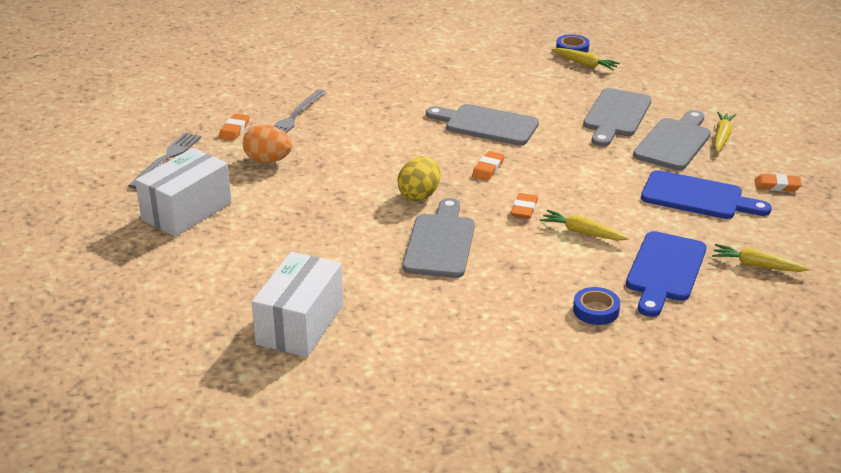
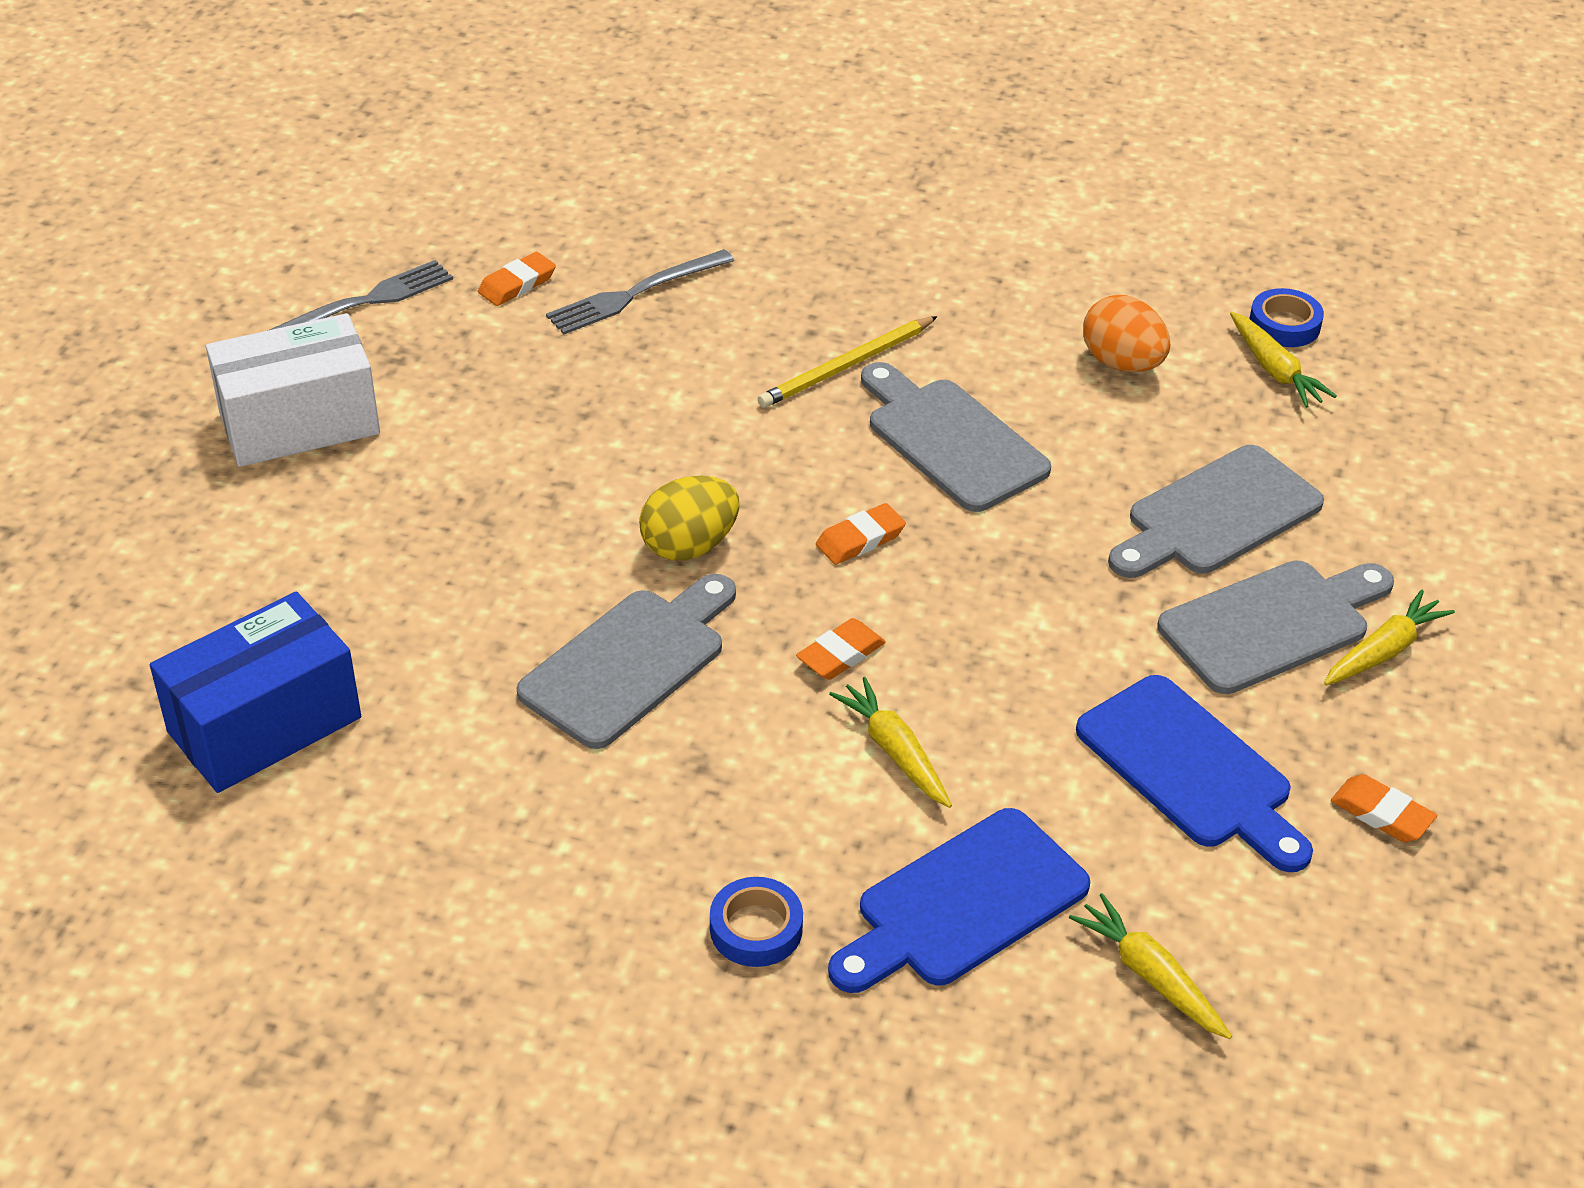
camera: 30 degrees right, 10 degrees up
(268, 160) = (512, 370): orange egg -> orange egg (1122, 363)
(300, 324) = (264, 725): white box -> blue box
(415, 114) = (846, 366): none -> yellow pencil

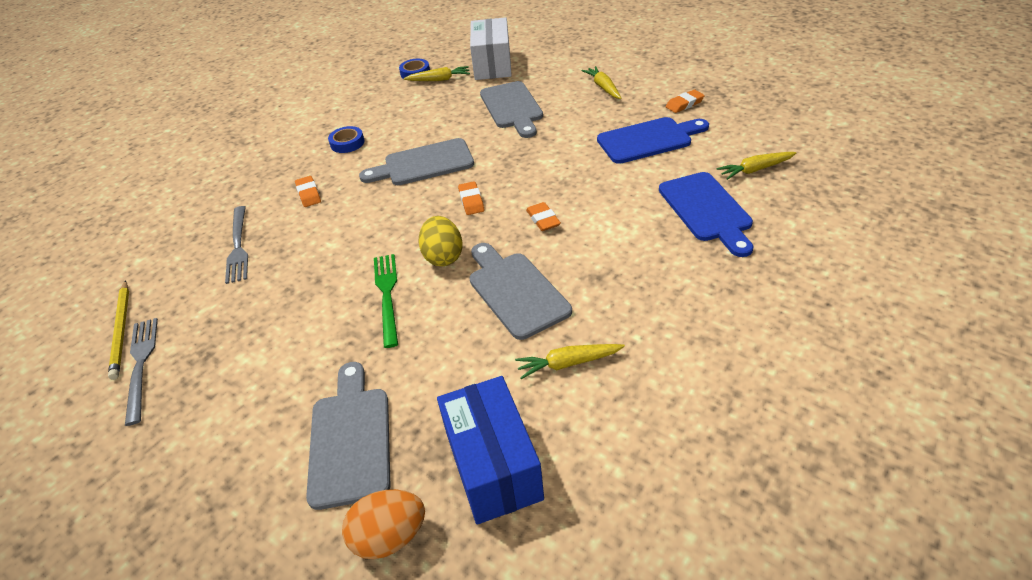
camera: 65 degrees left, 0 degrees up
(299, 423) = (228, 413): white box -> white box (492, 65)
(517, 284) = (188, 291): orange eraser -> orange eraser (308, 194)
(573, 507) = (387, 295): none -> green fork
(756, 929) = (708, 275): blue tape -> blue tape (347, 143)
(846, 366) = (351, 185): yellow pencil -> yellow pencil (121, 330)
(894, 751) = (610, 214): yellow carrot -> yellow carrot (568, 363)
(1122, 363) = (408, 112): orange egg -> orange egg (390, 537)
(1272, 624) = (578, 107): grey cutting board -> grey cutting board (350, 439)

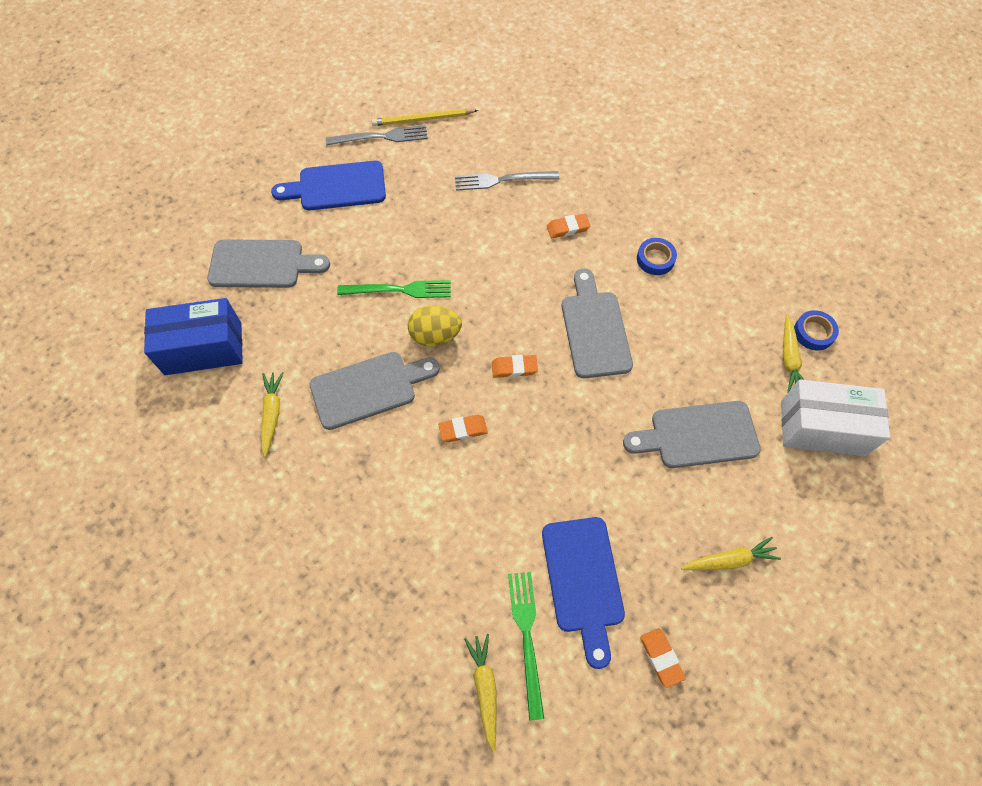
camera: 95 degrees right, 20 degrees up
(390, 537) = (179, 285): orange egg -> none
(705, 157) = (527, 637): none -> green fork
(707, 210) = (427, 599): blue cutting board -> blue cutting board (337, 187)

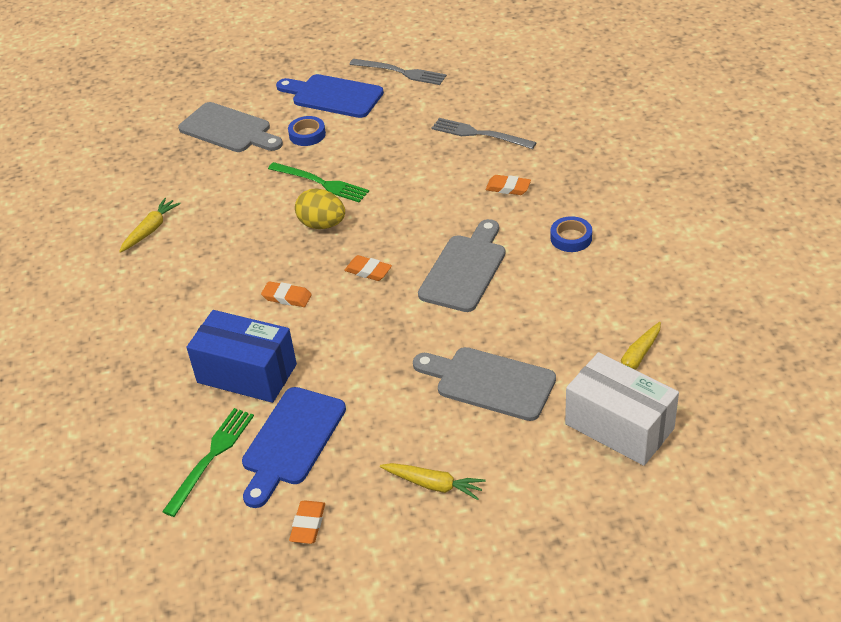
camera: 35 degrees right, 20 degrees down
(203, 348) = (138, 169): blue box -> blue box (247, 373)
(368, 388) = (237, 240): grey cutting board -> none
(422, 119) = (448, 70): yellow pencil -> none
(485, 688) = (148, 475): yellow carrot -> none
(813, 333) = (681, 350): blue tape -> blue tape (307, 134)

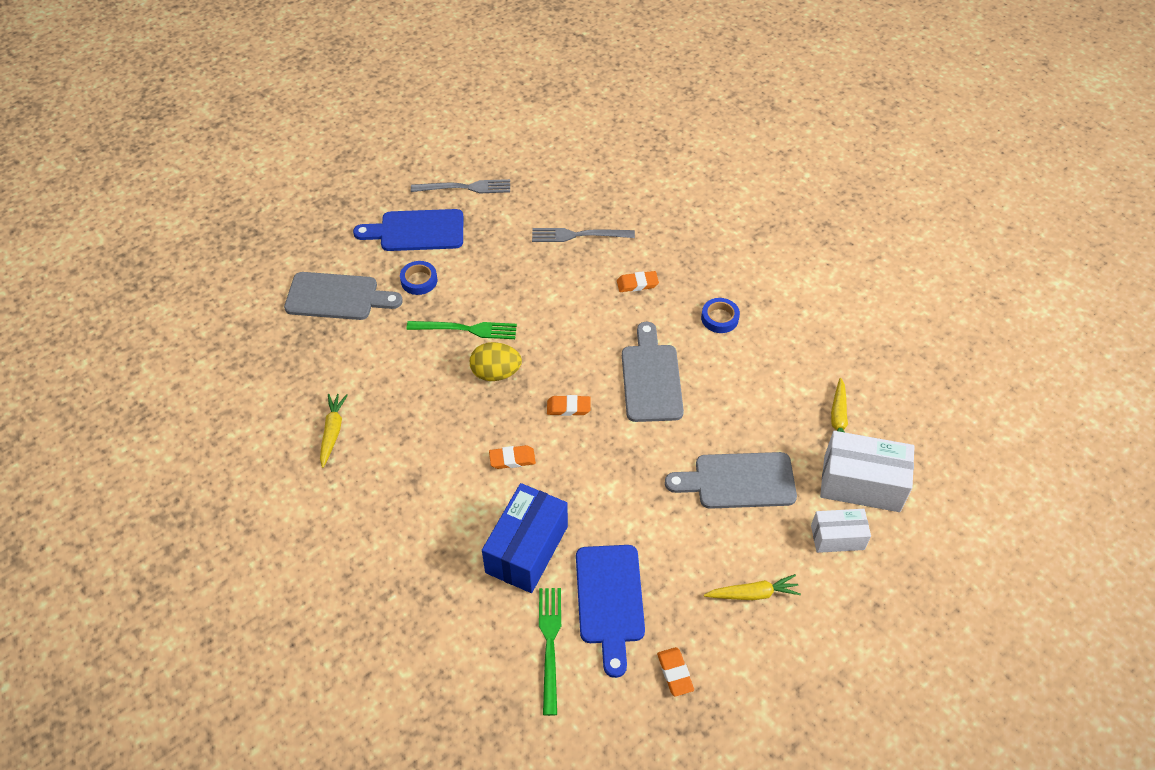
camera: 30 degrees left, 10 degrees up
(247, 373) = (527, 549): blue box -> blue box turned 60 degrees counterclockwise
(558, 466) = (837, 537): none -> white box

